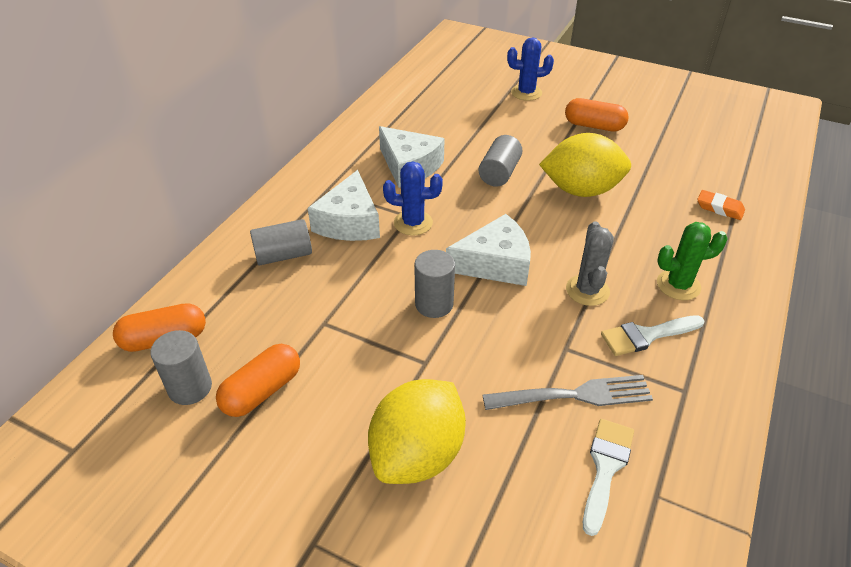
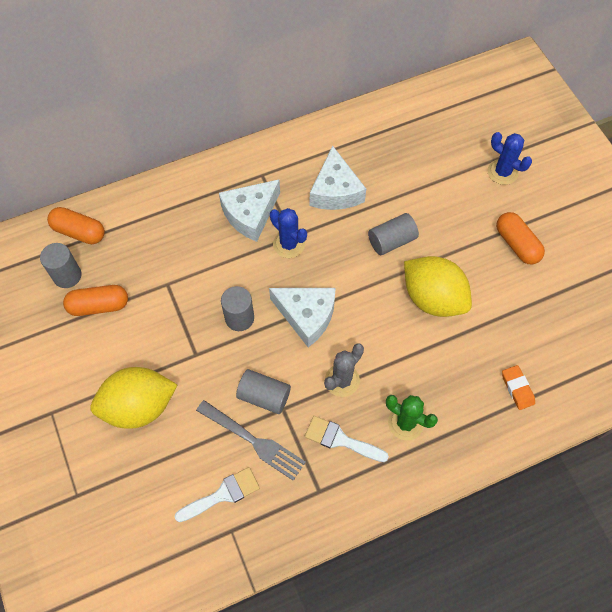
camera: 40 degrees right, 20 degrees up
(283, 255) = (188, 214): grey cylinder -> grey cylinder (264, 396)

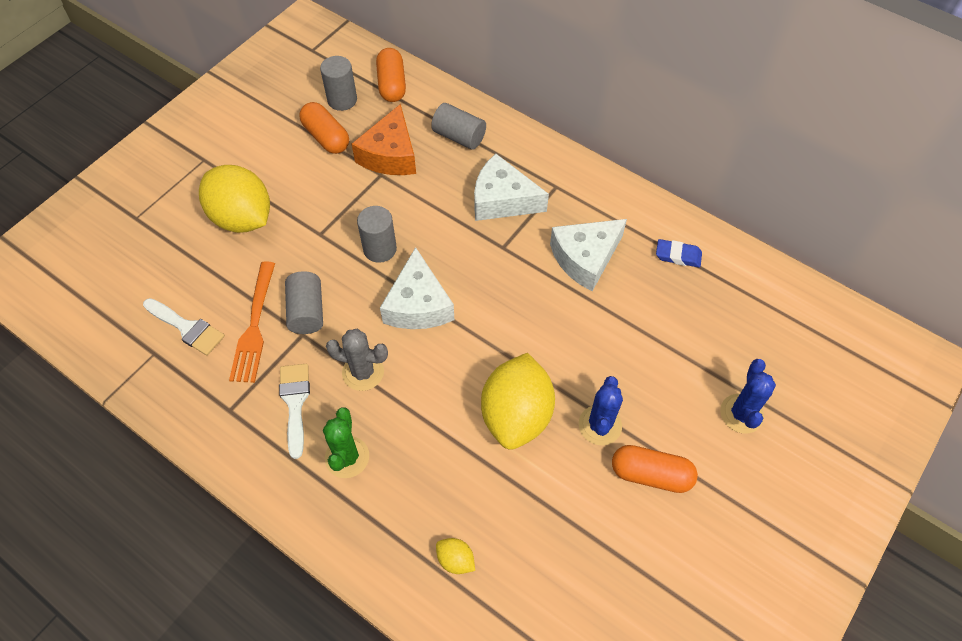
camera: 60 degrees right, 5 degrees down
(152, 268) = (390, 155): none -> orange cheese
(252, 441) = (254, 325): grey fork -> orange fork
(289, 244) = (491, 249): blue cactus -> blue cactus (600, 425)
(368, 137) = (678, 255): none -> blue eraser
(391, 241) = (561, 340): grey cylinder -> grey cylinder (459, 136)
(516, 244) = (651, 474): orange capsule -> orange capsule turned 75 degrees clockwise
(517, 388) = (455, 560): orange eraser -> yellow lemon

